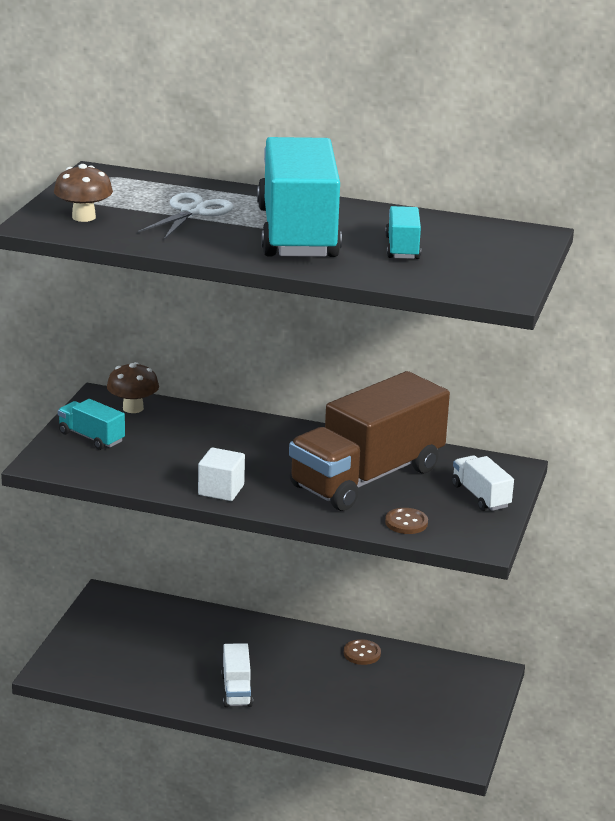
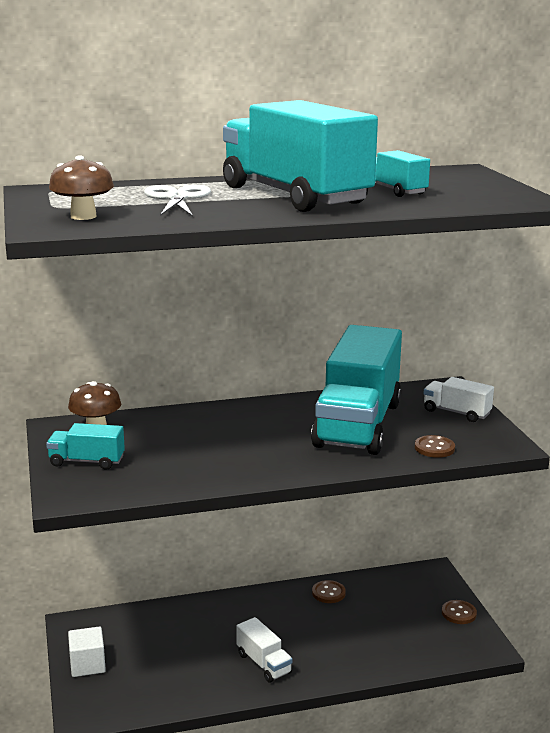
camera: 30 degrees left, 5 degrees down
(221, 490) = (257, 469): white cube -> white cube (87, 665)
(367, 477) = (358, 424): brown truck -> turquoise truck
(471, 719) = (459, 613): none -> brown button

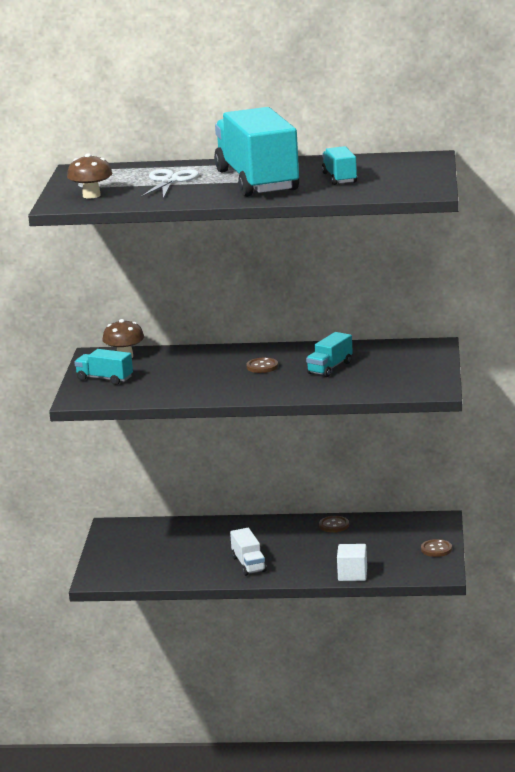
camera: 20 degrees right, 0 degrees up
(87, 665) = (112, 551): white cube -> white cube (352, 574)
(358, 424) = (330, 368): turquoise truck -> turquoise truck, size x0.43
(434, 448) = (374, 388): brown button -> brown button (262, 366)
(456, 412) = (420, 364): white truck -> none

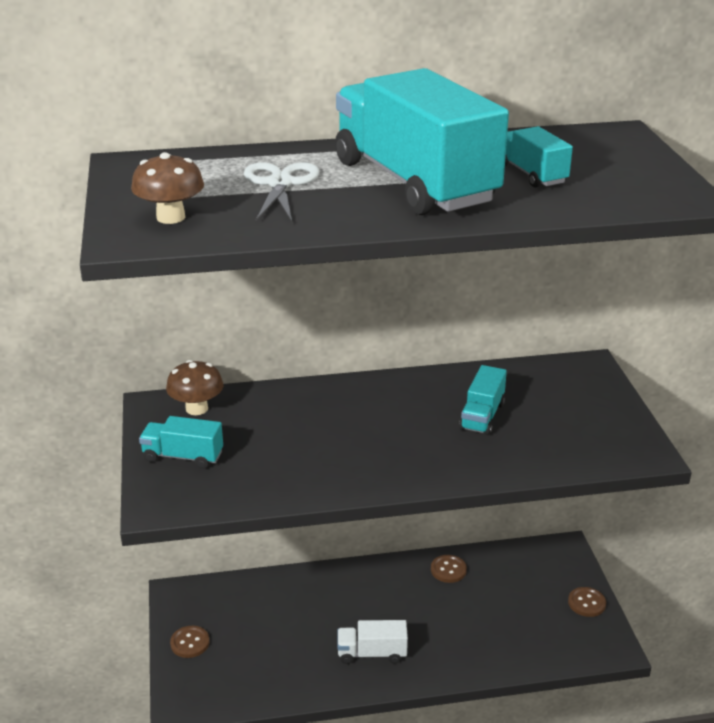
camera: 15 degrees left, 10 degrees up
(248, 564) = (372, 653): white truck -> white truck turned 120 degrees clockwise
(262, 366) = (391, 418): brown button -> brown button (190, 643)
(352, 574) = (508, 661): white cube -> none

